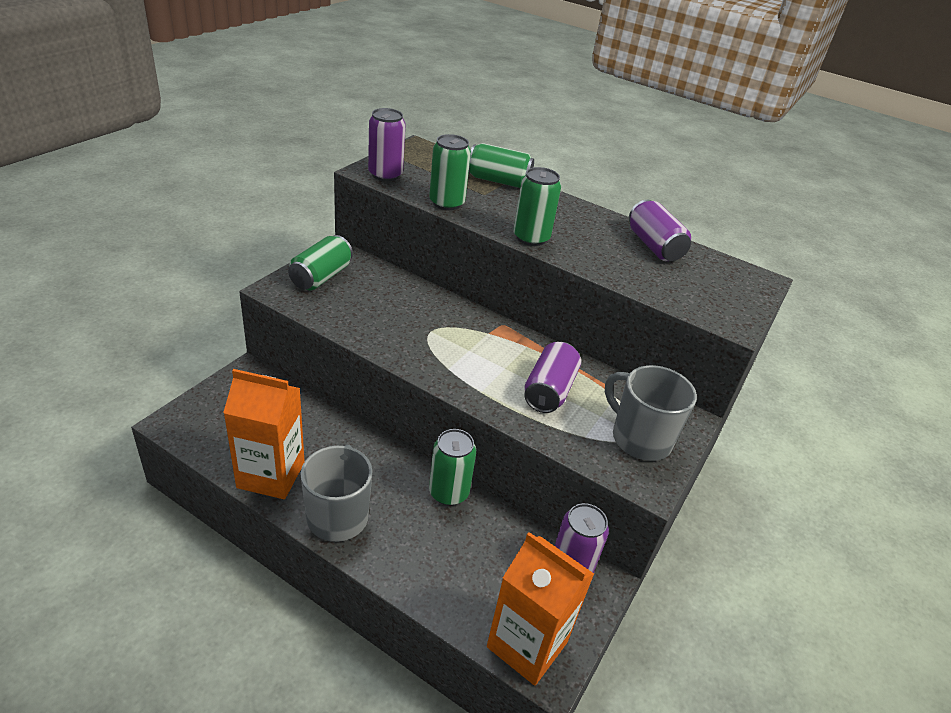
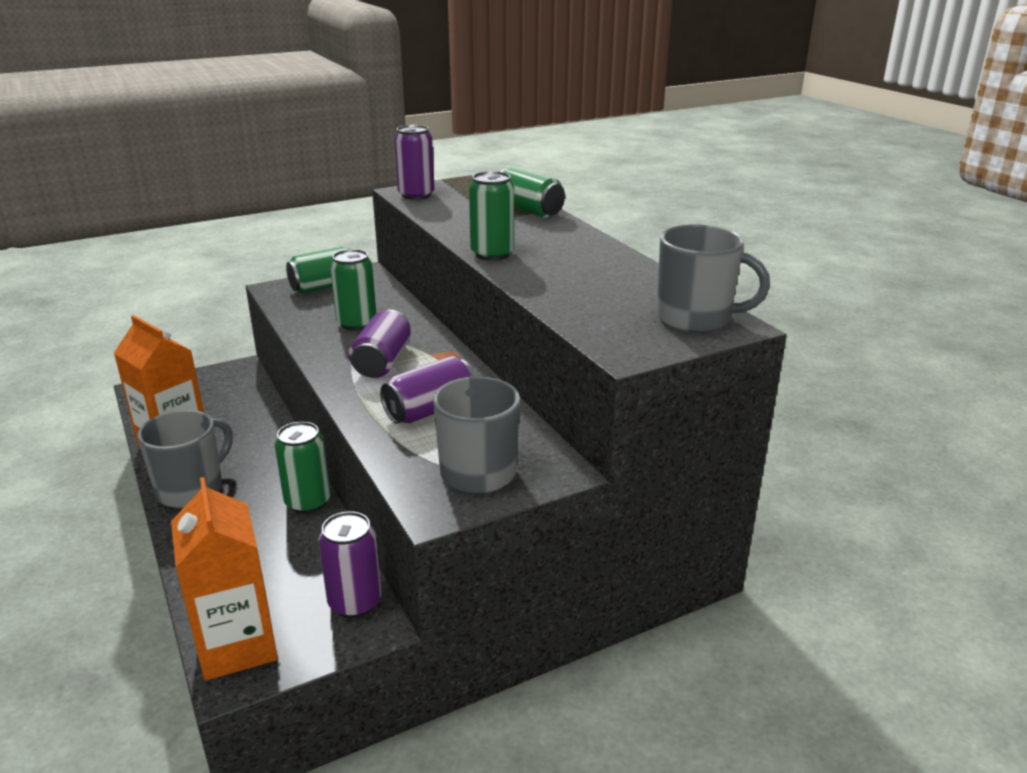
camera: 35 degrees right, 10 degrees down
(446, 203) = (444, 220): green can -> green can (356, 323)
(654, 246) = (631, 279): purple can -> purple can (382, 362)
(734, 278) = (696, 319): none -> grey mug

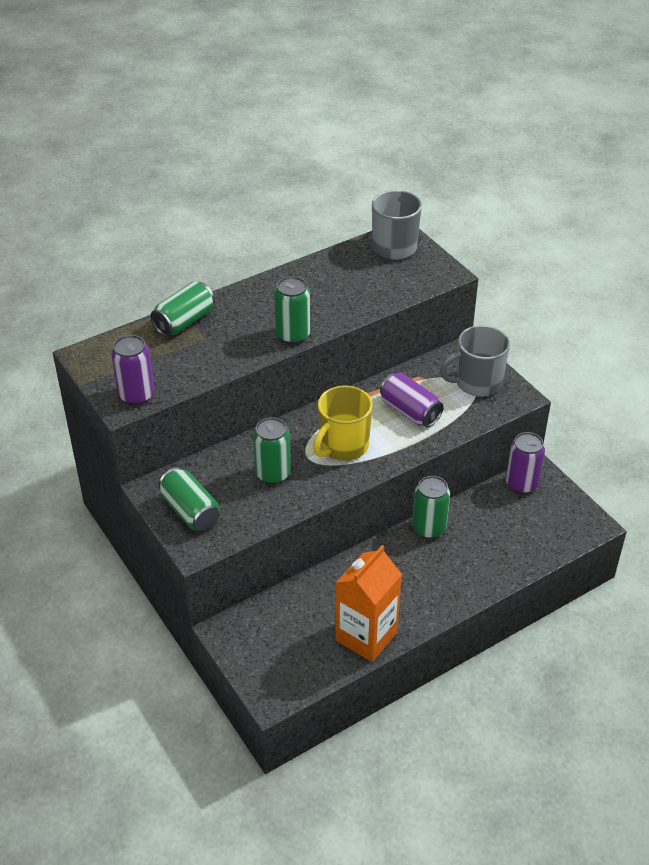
camera: 95 degrees left, 15 degrees up
(192, 489) = (427, 602): grey mug -> none
(237, 646) = (571, 528): orange carton -> none
(382, 362) = (343, 446): purple can -> yellow mug

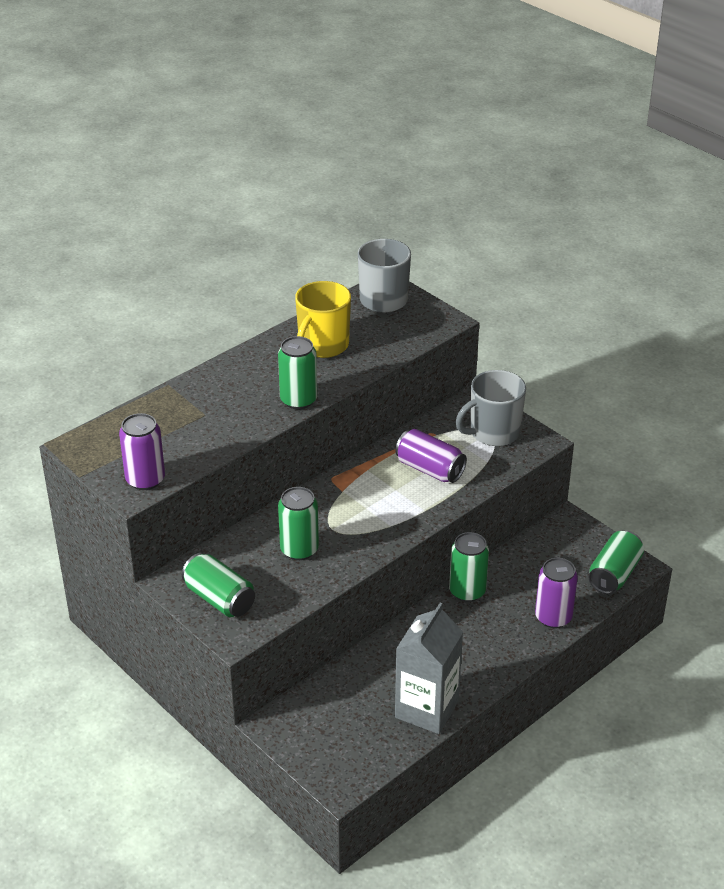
camera: 10 degrees left, 5 degrees down
(184, 322) = (177, 399): green can -> green can (614, 574)
(343, 446) = (367, 513): yellow mug -> yellow mug (322, 346)
(366, 636) = (426, 709): orange carton -> grey carton
(521, 484) = (554, 534): purple can -> purple can (553, 617)

